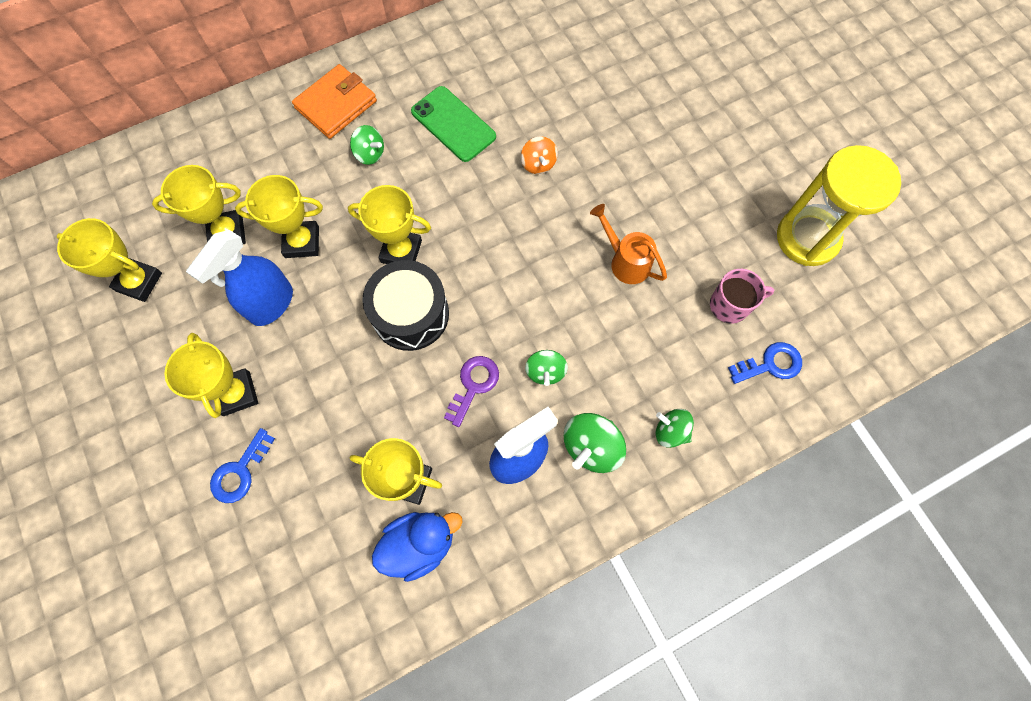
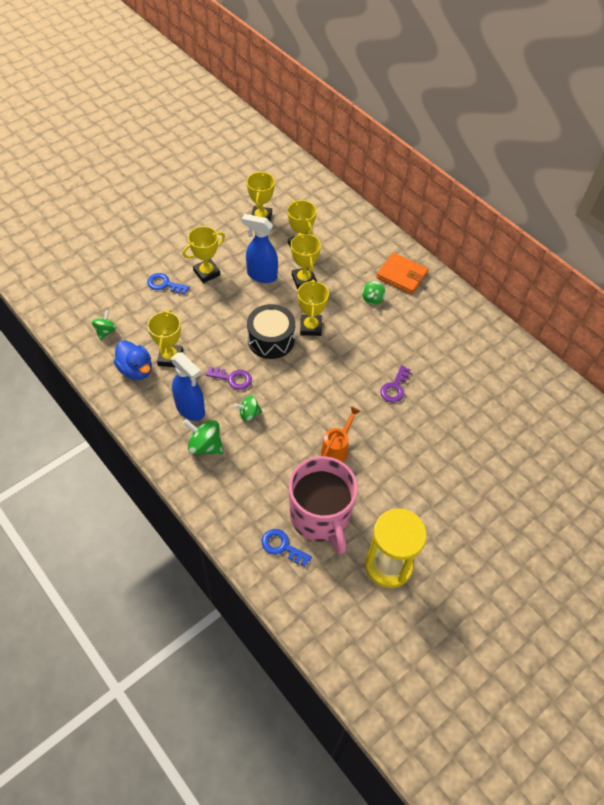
camera: 75 degrees right, 15 degrees down
(453, 124) = (409, 337): green phone -> none
(538, 164) = (395, 388): orange spinning top -> purple key
(670, 431) = (223, 489): green spinning top -> green spinning top (106, 331)
(730, 305) = (320, 517): pink mug -> pink mug, size x2.12
(770, 364) = (282, 546): blue key -> blue key turned 150 degrees clockwise

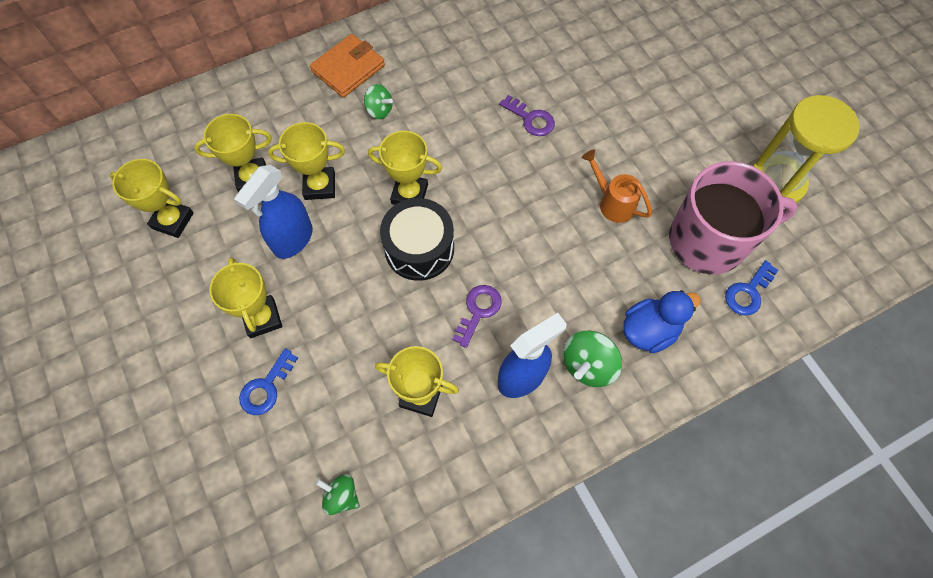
camera: 75 degrees left, 10 degrees up
(136, 370) = (432, 452): blue duck -> blue duck (649, 330)
(249, 414) = (543, 299): green spinning top -> none

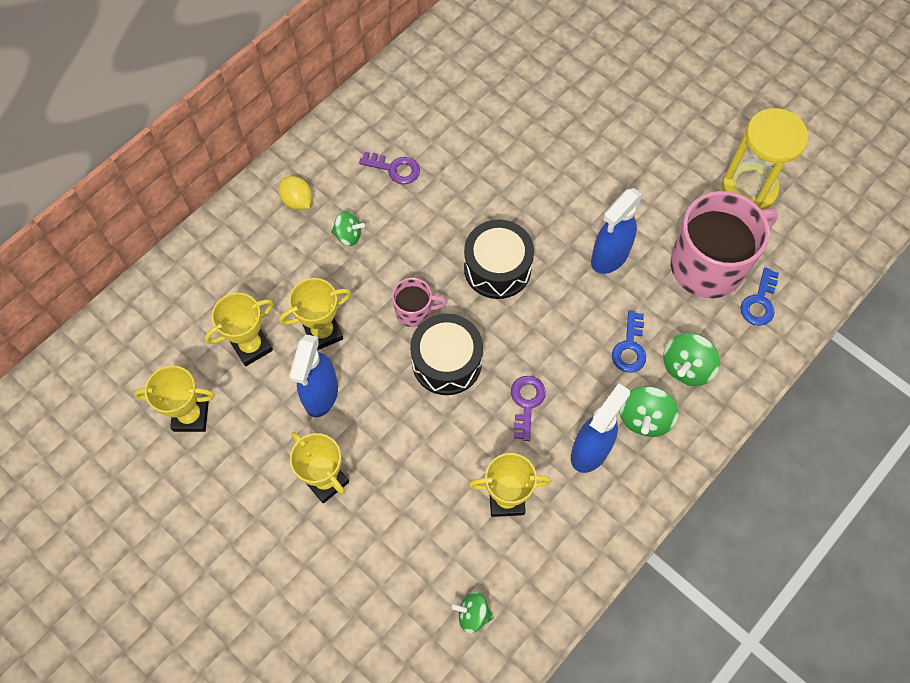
camera: 20 degrees left, 0 degrees up
(266, 387) = (359, 543): blue key -> blue key (630, 348)
(348, 68) = (297, 201): orange wallet -> yellow lemon
(409, 194) = (414, 311): yellow trophy -> pink mug
(502, 180) = (497, 268): none -> black drum
(531, 119) = (500, 197): purple key -> purple key (395, 169)
(613, 203) = (609, 257): orange watering can -> blue spray bottle
(649, 330) = (686, 367): blue duck -> green spinning top

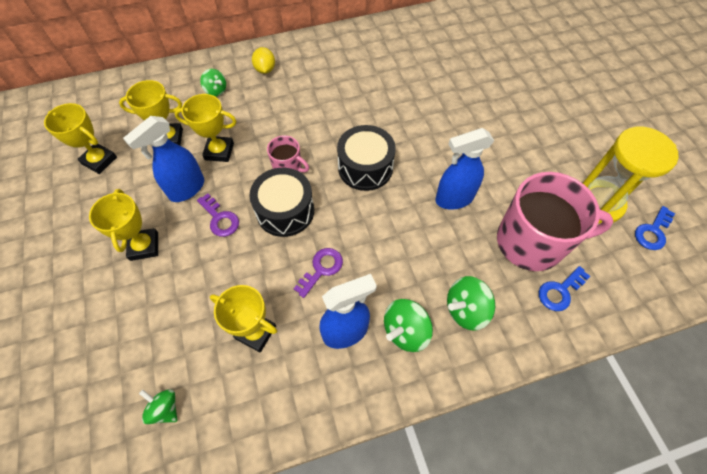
camera: 30 degrees right, 5 degrees down
(348, 235) = (281, 102): green spinning top -> green spinning top (216, 90)
(395, 169) = (340, 78): purple key -> purple key (220, 219)
(630, 348) = (428, 271): blue key -> blue key (653, 232)

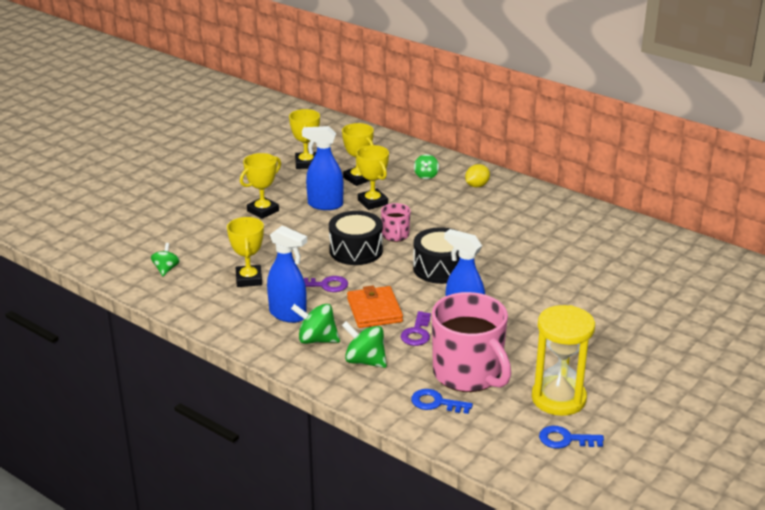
camera: 55 degrees right, 30 degrees down
(220, 219) = (317, 228): purple key -> purple key (417, 333)
(392, 254) = (374, 310): none -> orange wallet

